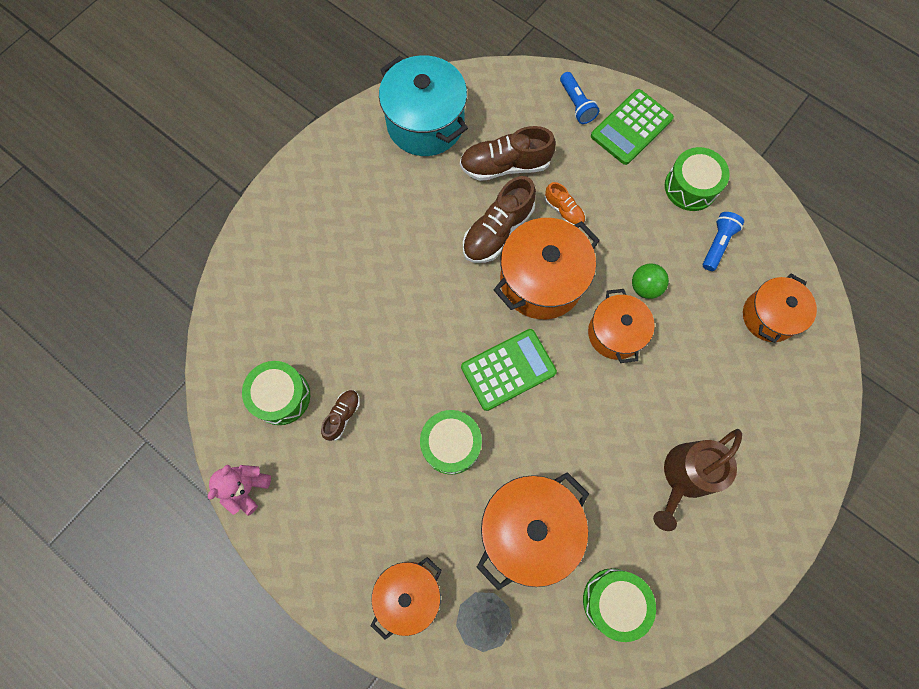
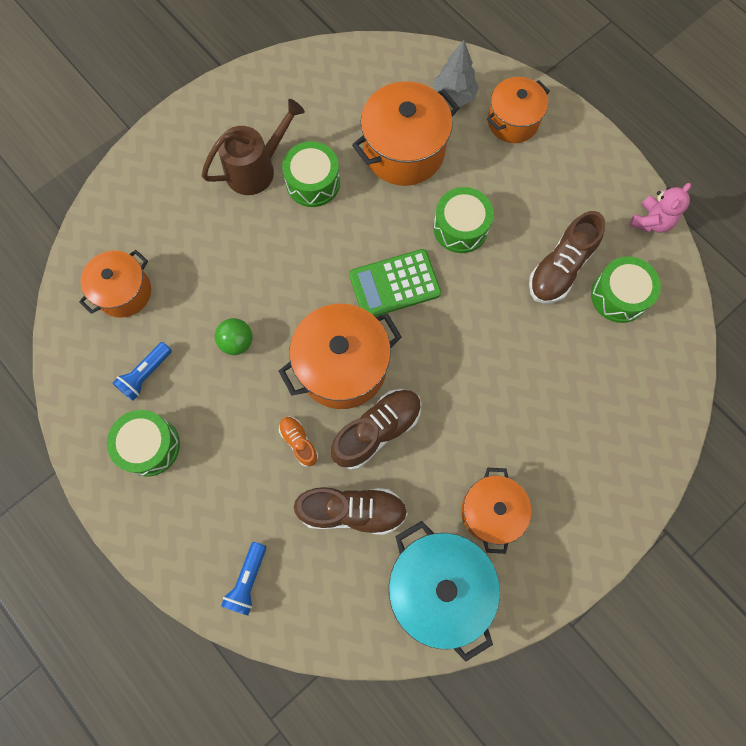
camera: 170 degrees left, 0 degrees up
(342, 416) = (560, 268): brown shoe -> brown shoe, size x1.86
(576, 104) = (248, 580): blue flashlight -> blue flashlight turned 150 degrees counterclockwise
(614, 601) = (345, 91): green drum -> green drum (313, 182)
(615, 333) = (281, 301): orange pot -> orange pot (491, 512)
(631, 127) = (191, 535): green calculator -> none

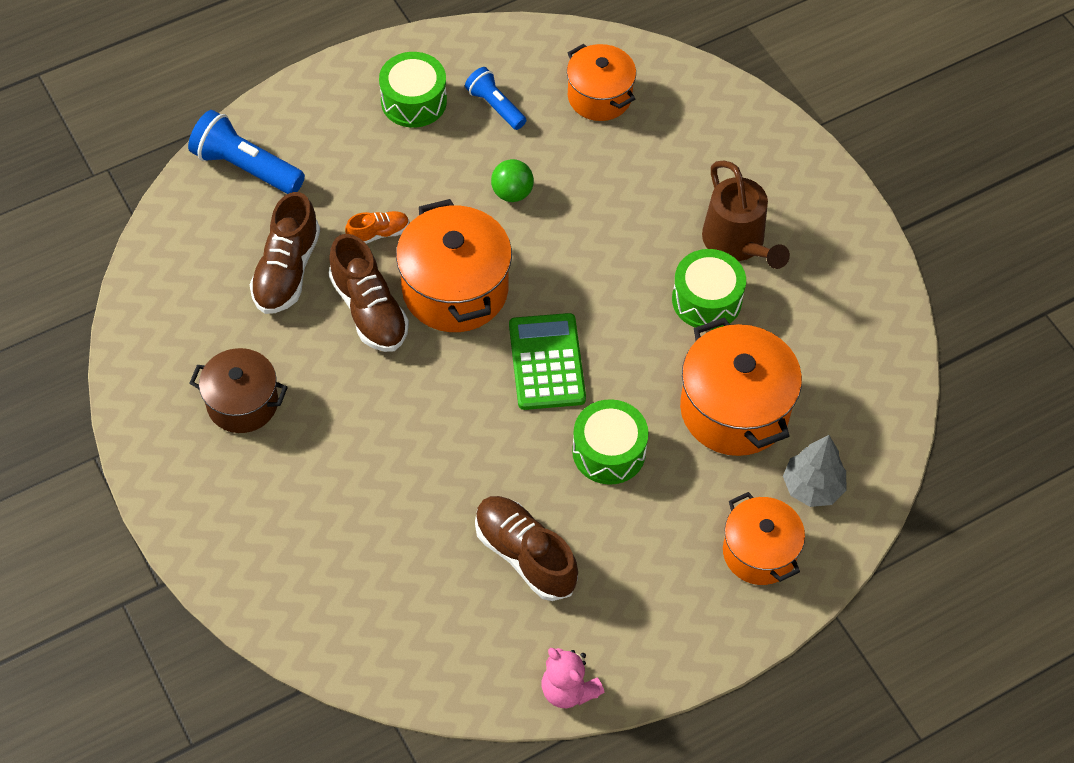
camera: 100 degrees right, 15 degrees down
(248, 580) = (246, 167): blue flashlight -> blue flashlight, size x1.60
(438, 587) = (180, 334): turquoise pot -> none
(491, 512) = (242, 403): orange pot -> brown pot
(619, 296) = (469, 616): green drum -> none

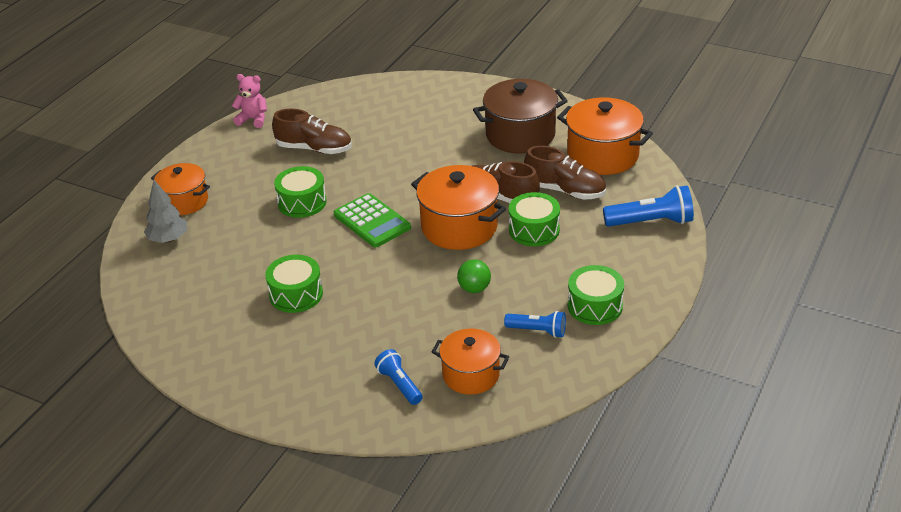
camera: 150 degrees right, 20 degrees down
(242, 403) = (520, 135): brown pot -> brown pot, size x1.54
(287, 271) = (565, 190): brown shoe -> brown shoe turned 135 degrees clockwise
(378, 233) = (534, 230): orange shoe -> green drum
(674, 125) = (399, 384): none -> blue flashlight
(734, 409) = (239, 251): orange pot -> orange pot (602, 155)
(737, 243) = (297, 334): brown watering can -> none

